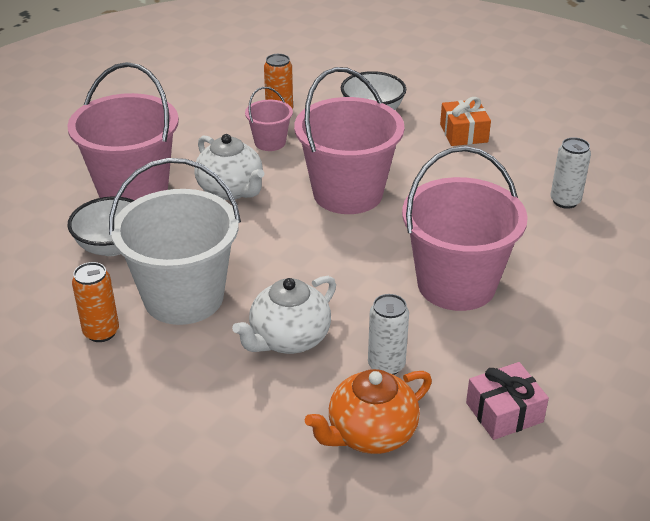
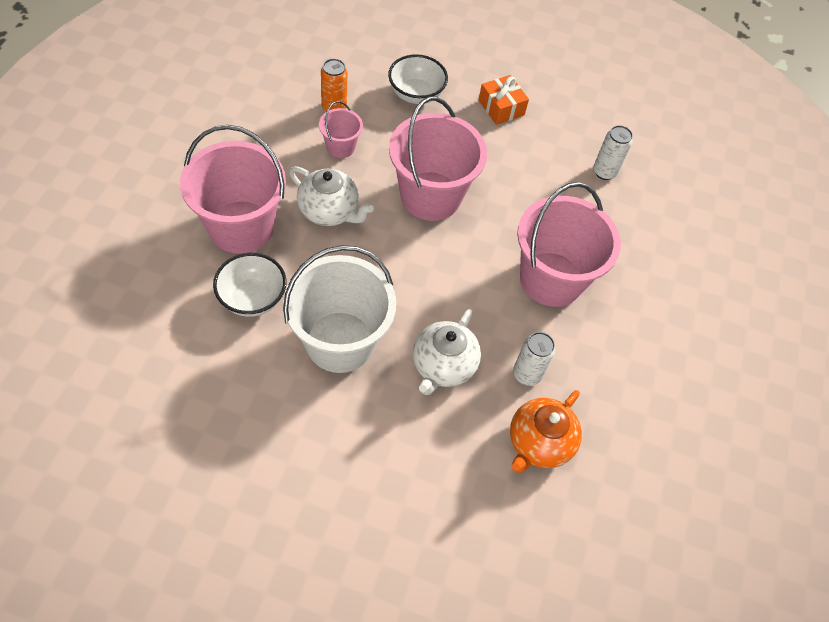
camera: 25 degrees left, 20 degrees up
(101, 332) = (286, 395): orange can -> none
(504, 412) = (626, 398): pink gift -> none

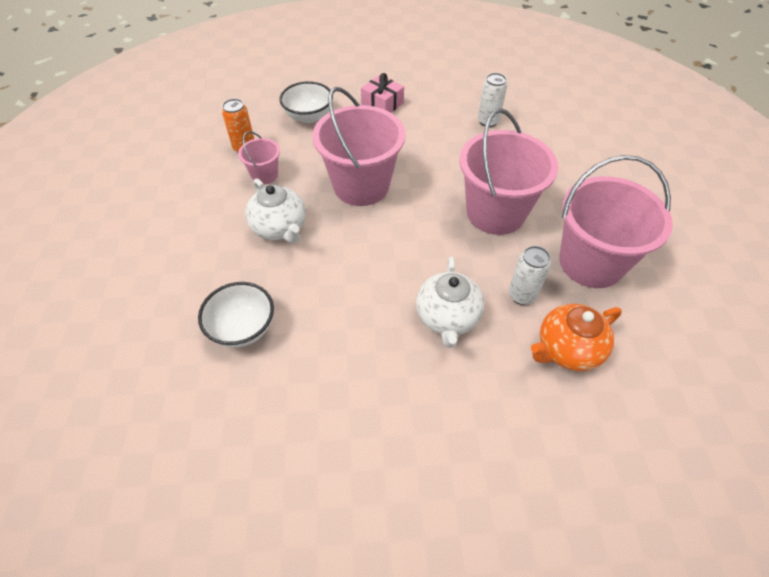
camera: 15 degrees left, 5 degrees down
(241, 227) = (204, 270): pink bucket -> pink bucket (591, 262)
(329, 211) = (280, 228): white teapot -> white teapot turned 45 degrees clockwise
(340, 342) = (344, 334): white bucket -> none
(501, 107) = (382, 104): orange gift -> pink gift
(538, 443) = (567, 349): orange teapot -> orange teapot turned 45 degrees clockwise

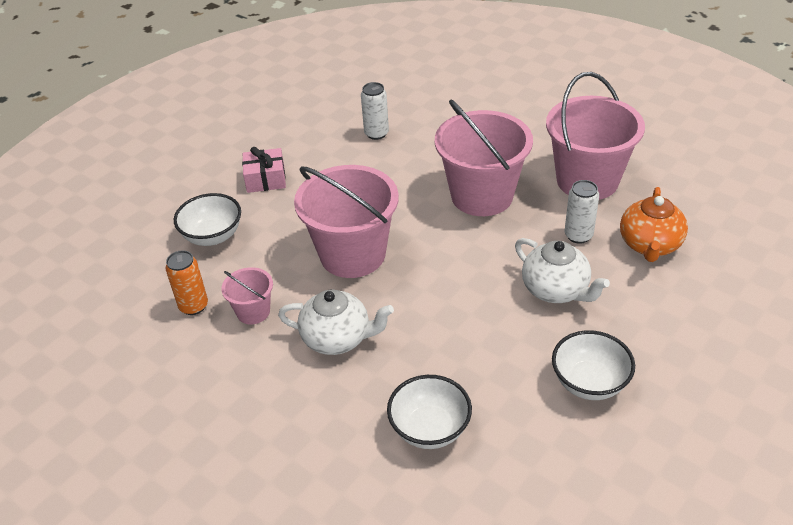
camera: 45 degrees left, 10 degrees down
(372, 400) = (589, 383): none -> white bowl

